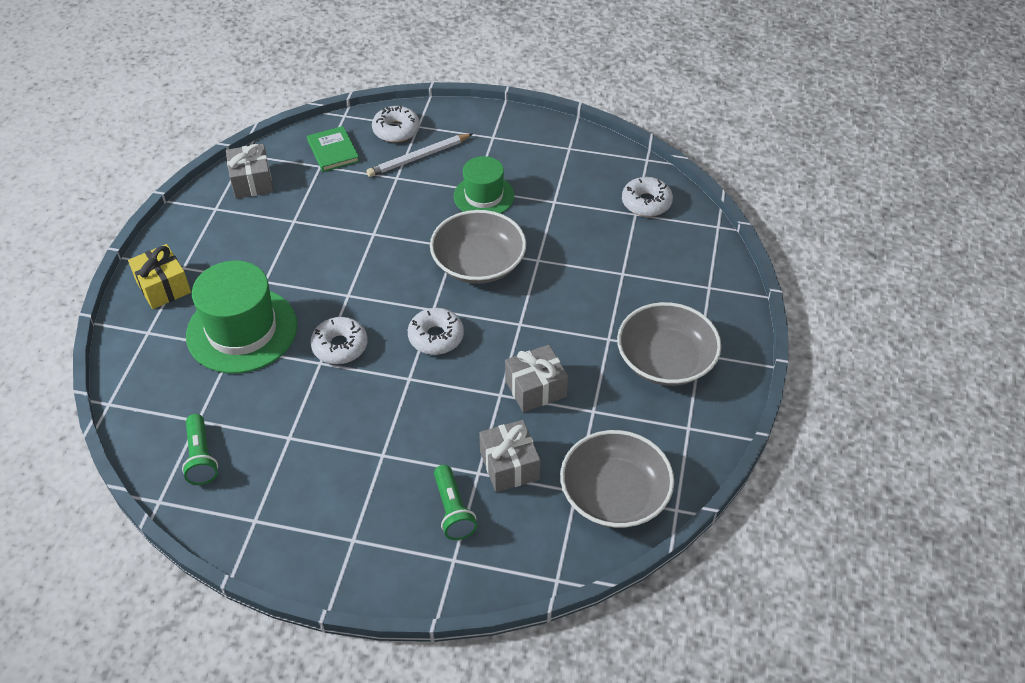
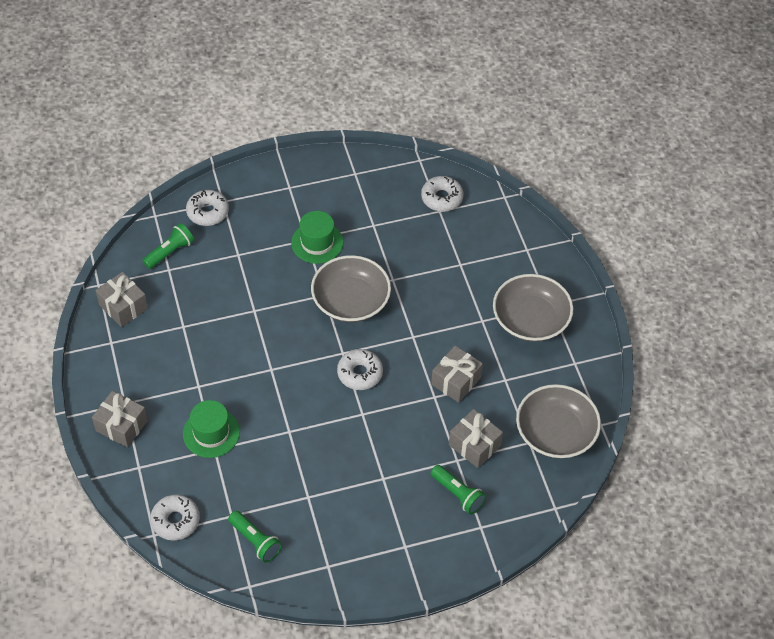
camera: 30 degrees left, 5 degrees up
(163, 287) = (121, 426): yellow gift -> grey gift
(242, 330) = (211, 433): green hat -> green hat, size x0.61
(333, 151) = (170, 252): green book -> green flashlight
(340, 346) = (294, 412): white donut -> white donut (175, 521)
(418, 157) = (243, 229): white pencil -> none

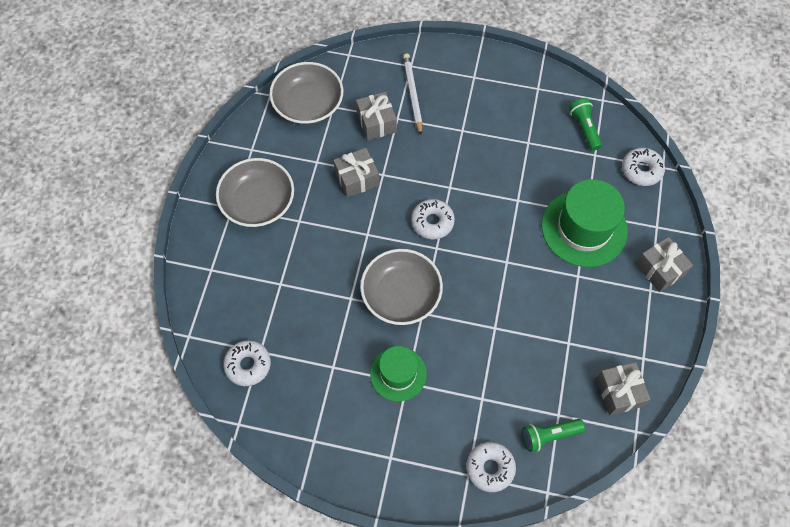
camera: 150 degrees left, 10 degrees up
(211, 433) = (584, 228): green hat -> green hat, size x1.63
(458, 494) = (412, 94): green flashlight -> white pencil

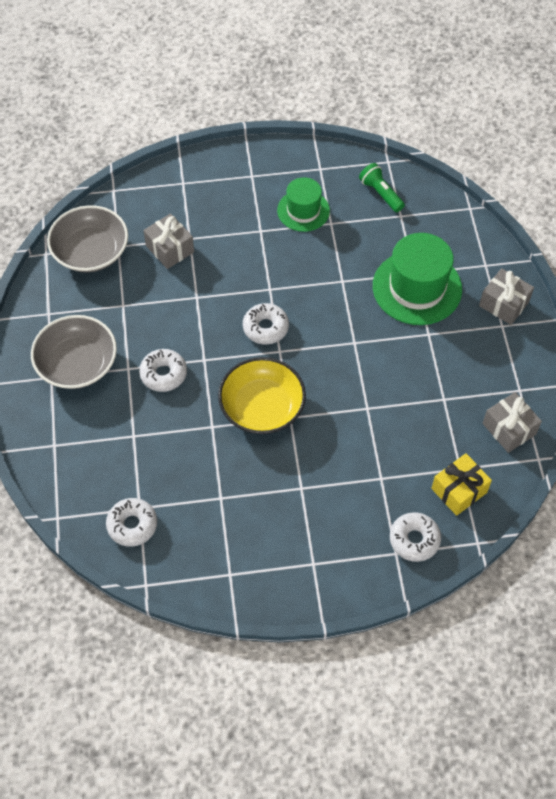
camera: 20 degrees left, 5 degrees down
(357, 179) = (171, 309): grey gift -> none
(398, 373) = (289, 482): green hat -> green hat (303, 210)
(401, 295) = (262, 407): grey bowl -> yellow bowl
(412, 94) = (196, 210): white pencil -> none
(549, 435) = (459, 490): green flashlight -> yellow gift
(641, 170) = (451, 217): white donut -> white donut (163, 374)

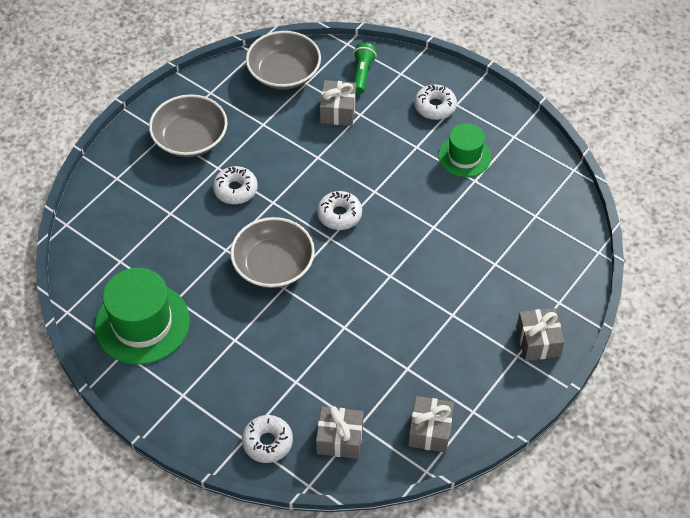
camera: 45 degrees right, 5 degrees down
(132, 525) = (103, 268): white donut -> white donut (435, 106)
(262, 407) = (273, 265): yellow bowl -> grey bowl
(380, 193) = (539, 188): green flashlight -> green flashlight (362, 74)
(417, 288) = (484, 276): green hat -> green hat (142, 323)
(459, 490) = (340, 439): yellow gift -> grey gift

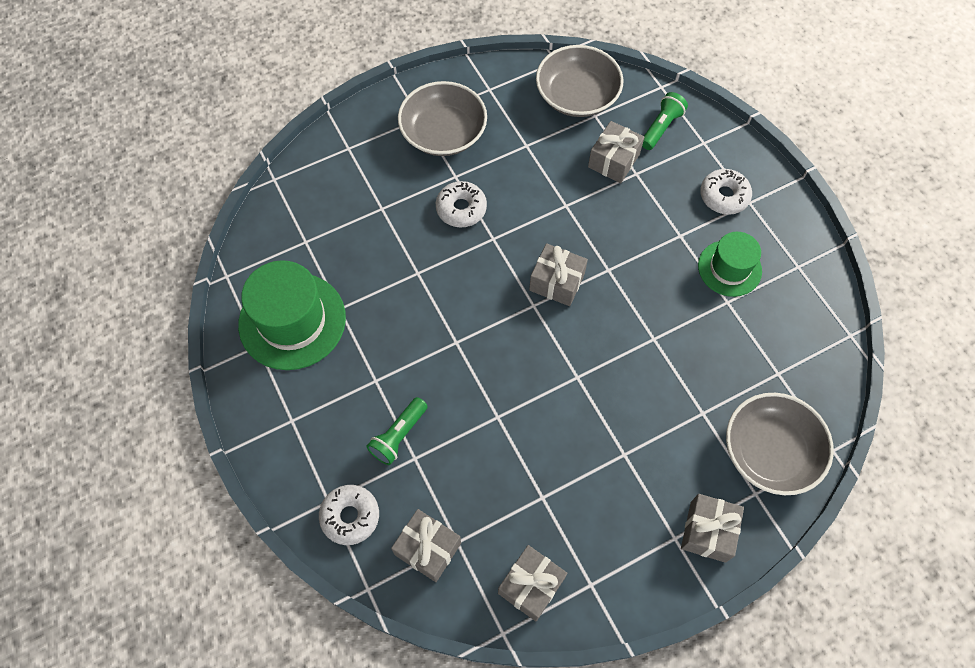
camera: 25 degrees right, 10 degrees up
(273, 265) = (458, 311): grey bowl -> grey bowl (770, 451)
(274, 371) = (399, 435): none -> green flashlight
(339, 215) = (557, 282): white donut -> grey gift

